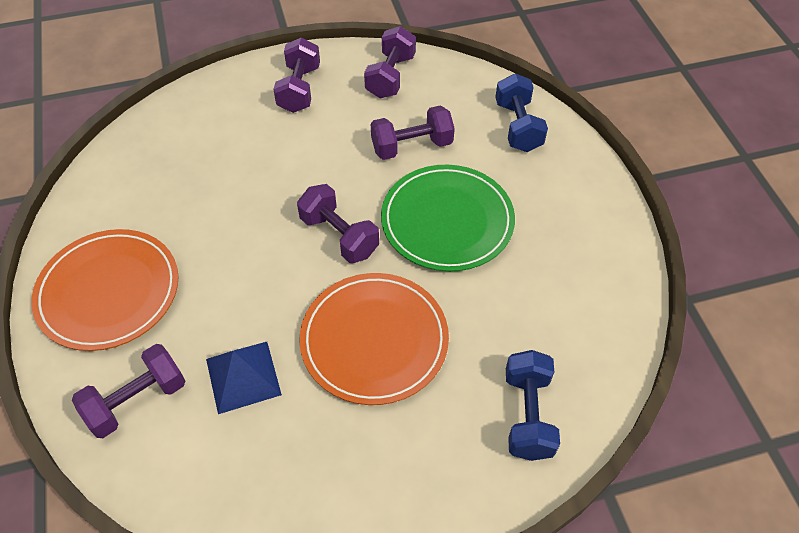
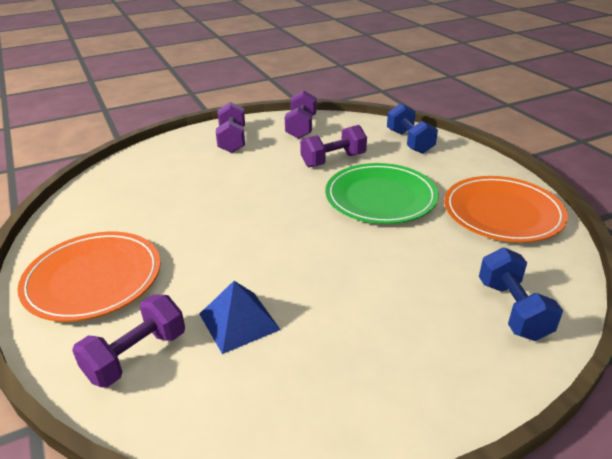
camera: 10 degrees left, 20 degrees down
(339, 236) = (295, 216): purple dumbbell -> none
(374, 340) = (352, 278): orange plate -> orange plate (502, 213)

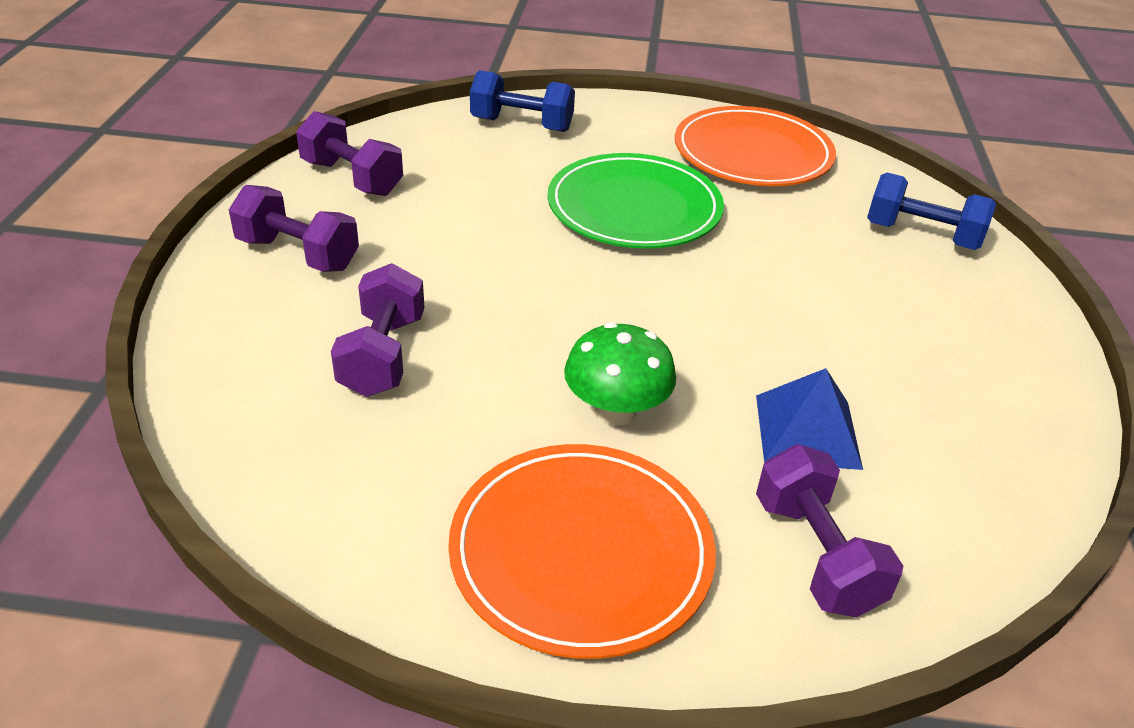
camera: 60 degrees left, 5 degrees up
(199, 253) = (616, 411): none -> green mushroom
(333, 160) = (493, 197): purple dumbbell -> purple dumbbell (382, 355)

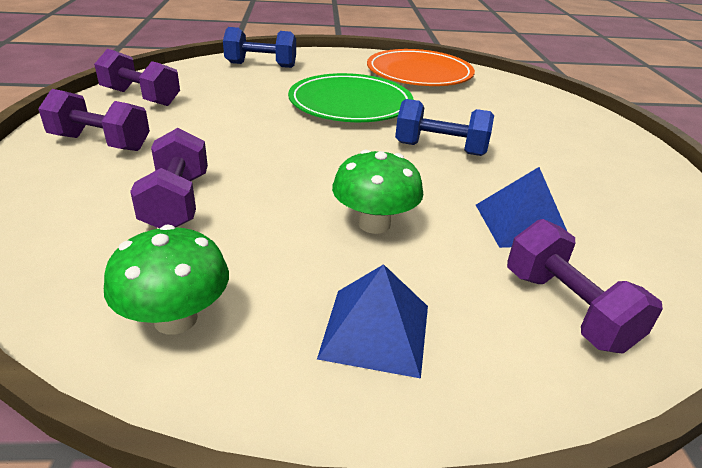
camera: 10 degrees left, 5 degrees down
(367, 510) = (175, 319): none -> green mushroom
(581, 552) = (376, 331): orange plate -> blue pyramid
(921, 236) = (544, 108): blue dumbbell -> blue dumbbell (440, 149)

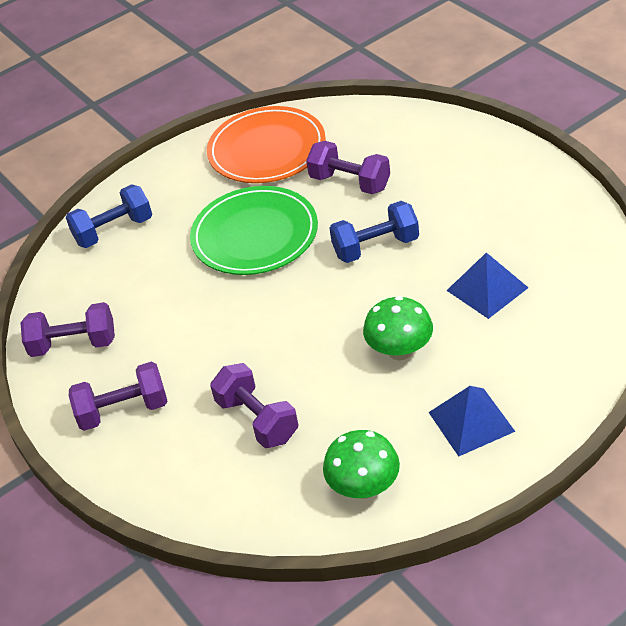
camera: 25 degrees left, 10 degrees up
(566, 309) = (555, 340): purple dumbbell -> purple dumbbell (350, 182)

